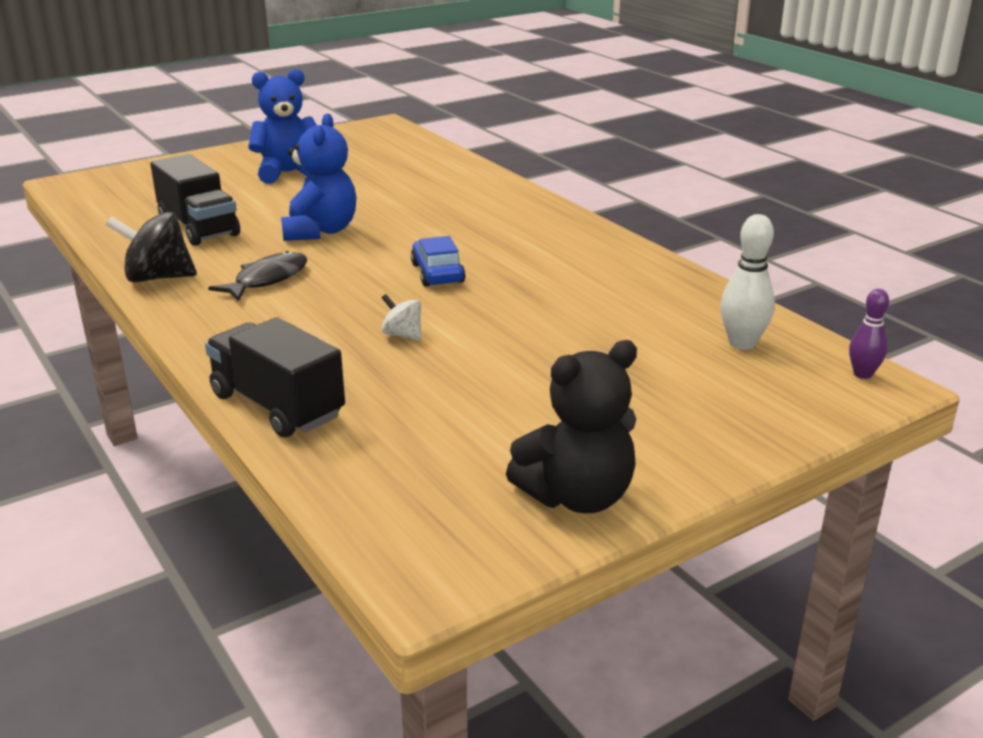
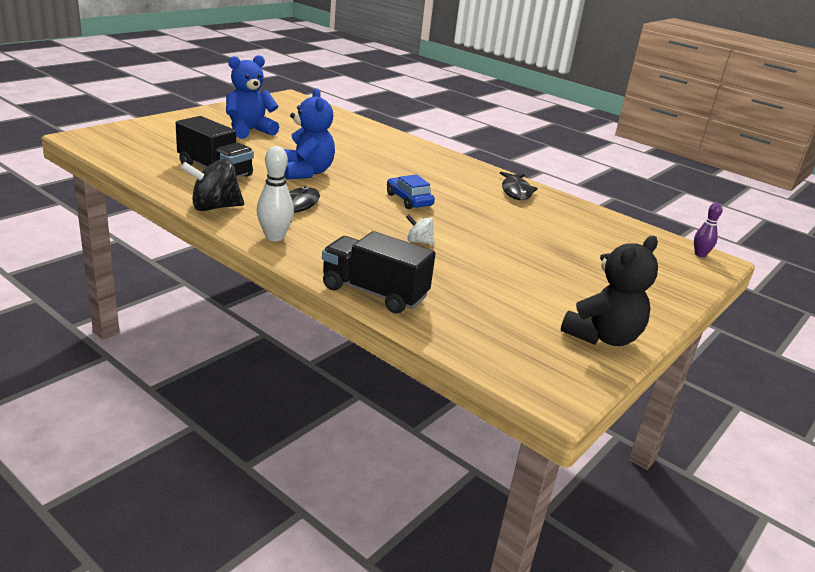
camera: 20 degrees left, 0 degrees up
(618, 263) = (516, 191): none -> black fish
(742, 343) = (623, 239): white bowling pin -> white bowling pin (274, 237)

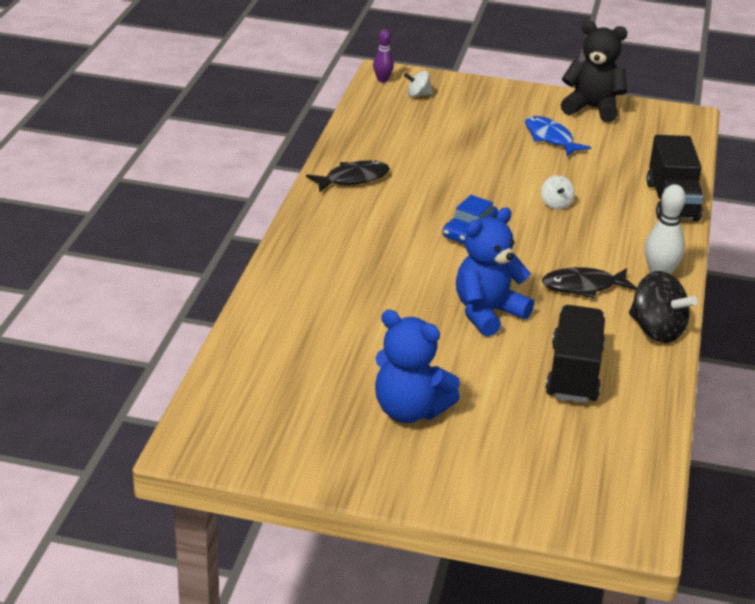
camera: 115 degrees left, 5 degrees up
(542, 286) = (550, 138): none -> blue fish
(662, 259) = (418, 95): none -> white spinning top

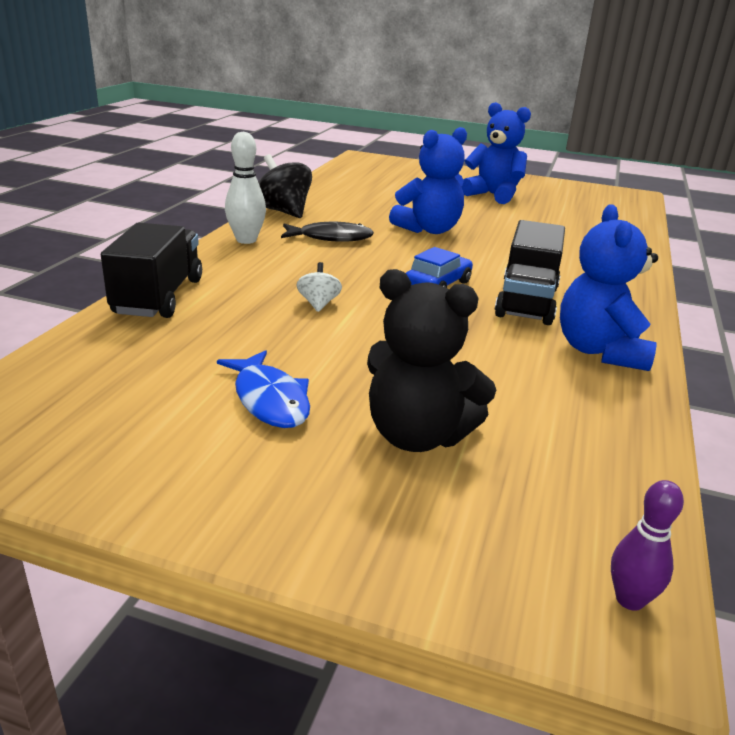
camera: 175 degrees left, 5 degrees down
(353, 179) = (600, 351): black fish -> blue teddy bear
(418, 95) = (526, 532): white spinning top -> none
(574, 373) = (368, 199): black truck -> black truck (526, 302)
(592, 108) = (133, 467): black teddy bear -> black teddy bear (417, 436)

